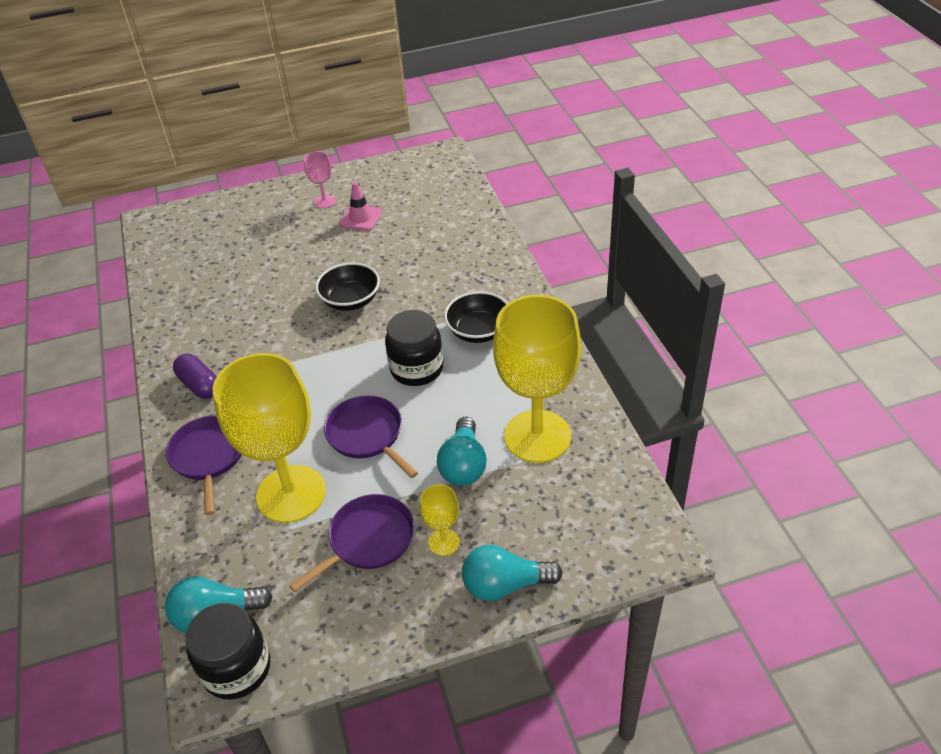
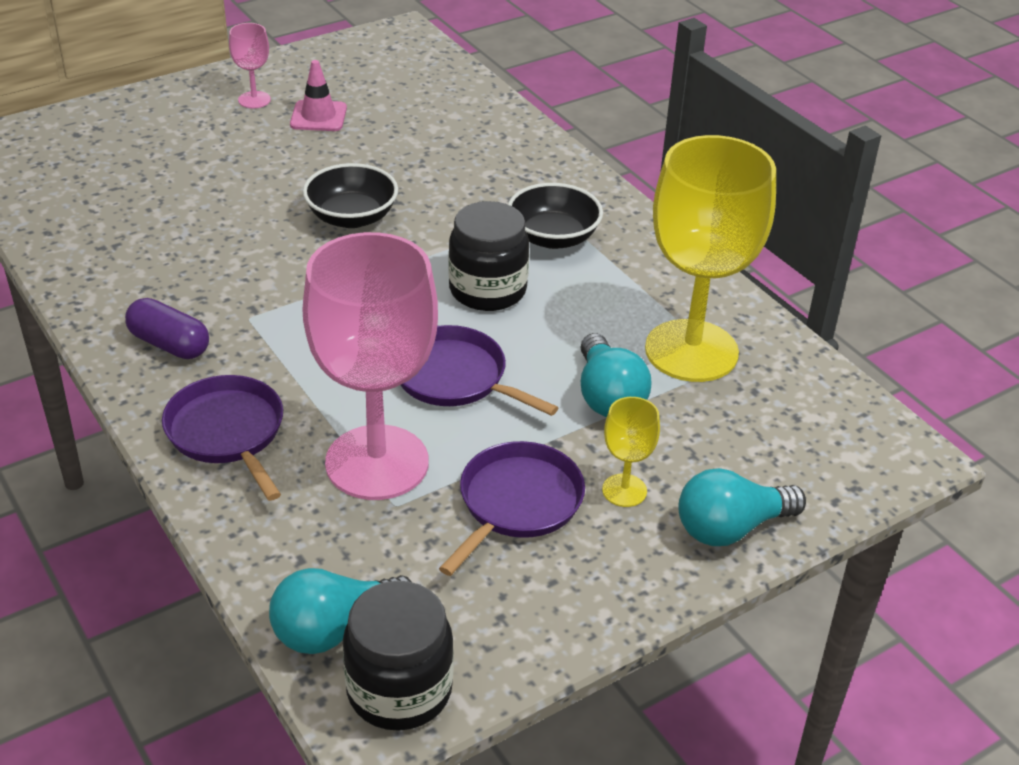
camera: 20 degrees left, 5 degrees down
(291, 494) = (377, 462): yellow goblet -> pink goblet

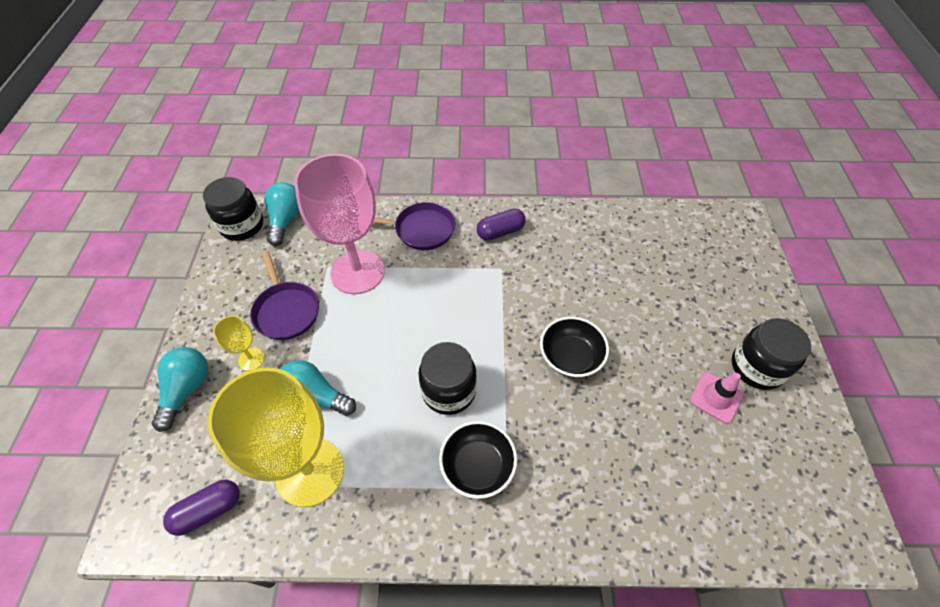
camera: 125 degrees right, 15 degrees up
(254, 100) = (756, 367): pink goblet -> black jar
(455, 377) = (388, 332): purple pan -> none
(815, 405) = (208, 510): none -> purple capsule

